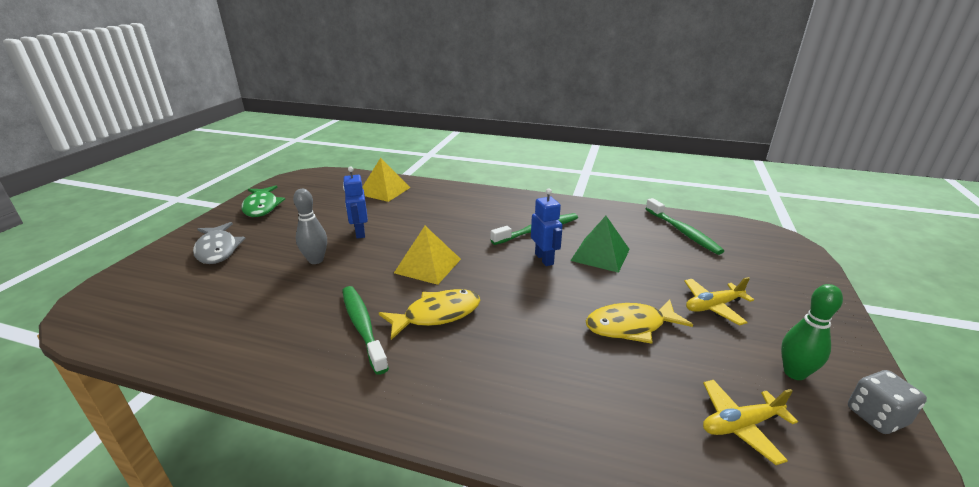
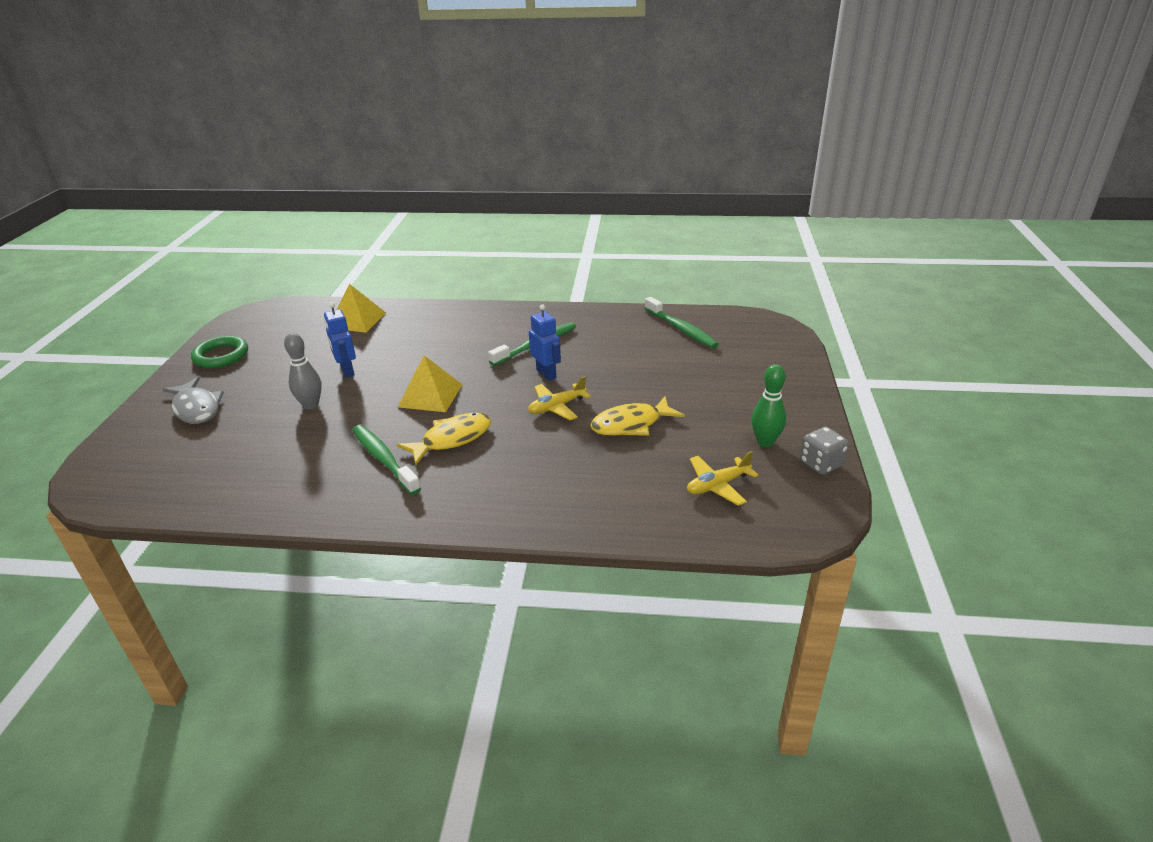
camera: 10 degrees left, 5 degrees up
(261, 207) = (221, 356): green fish -> green ring
(600, 255) = (601, 362): green pyramid -> none
(713, 306) = (704, 397): yellow plane -> yellow plane (556, 407)

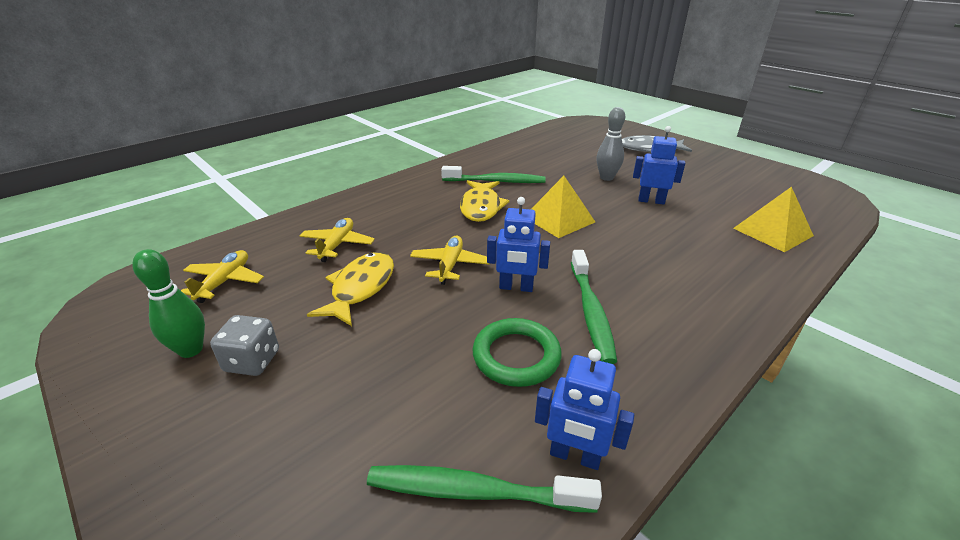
camera: 130 degrees right, 0 degrees up
(221, 356) = (735, 167): green ring -> green ring (516, 356)
(605, 471) = (337, 245): none -> yellow plane
(634, 318) = (575, 456): none -> blue robot
(821, 464) = (106, 360): grey dice -> grey dice (252, 361)

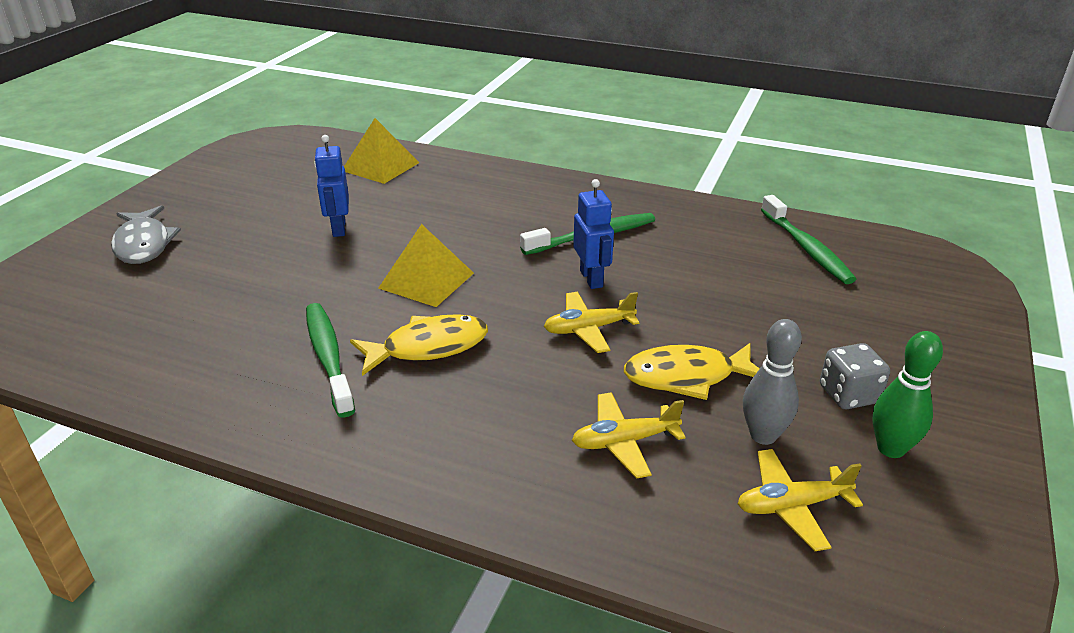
camera: 115 degrees left, 0 degrees up
(516, 356) = (682, 259): green ring -> none
(575, 456) = (742, 222): blue robot -> none
(606, 178) = (274, 265): grey bowling pin -> grey bowling pin (763, 435)

